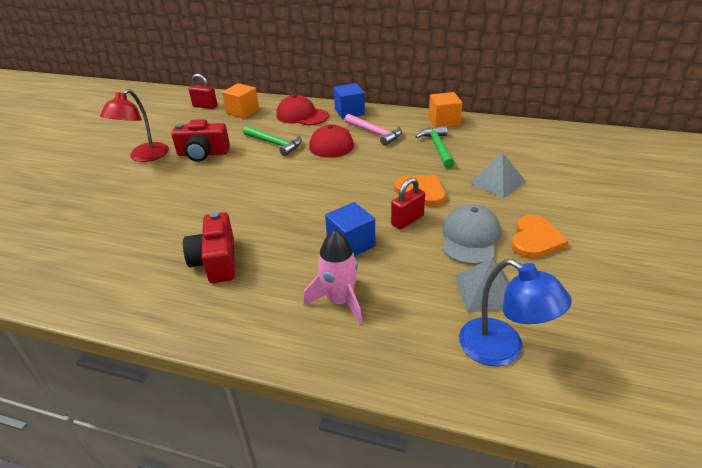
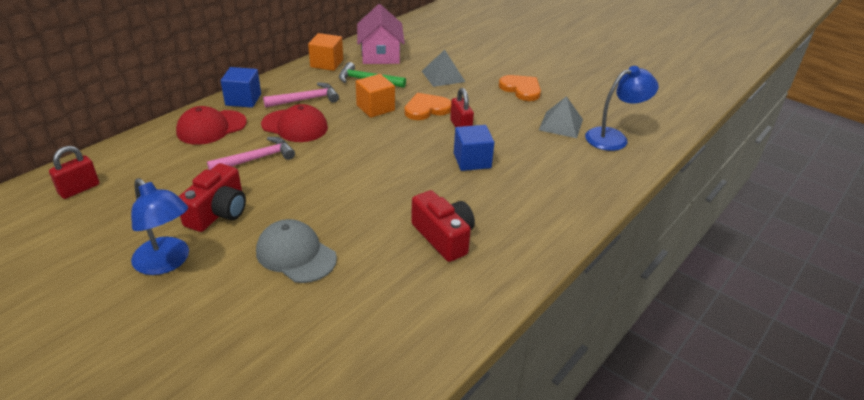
camera: 70 degrees left, 0 degrees up
(144, 157) = (167, 262): red lamp -> blue lamp
(216, 261) = (443, 237): red camera -> red camera turned 135 degrees counterclockwise
(242, 111) = (142, 163): orange cube -> orange cube (375, 108)
(275, 144) = (256, 159): green hammer -> pink hammer
(340, 301) = (537, 184): pink rocket -> none
(470, 238) = (502, 110): grey cap -> grey cap (296, 254)
(495, 138) = (380, 54): none -> pink house

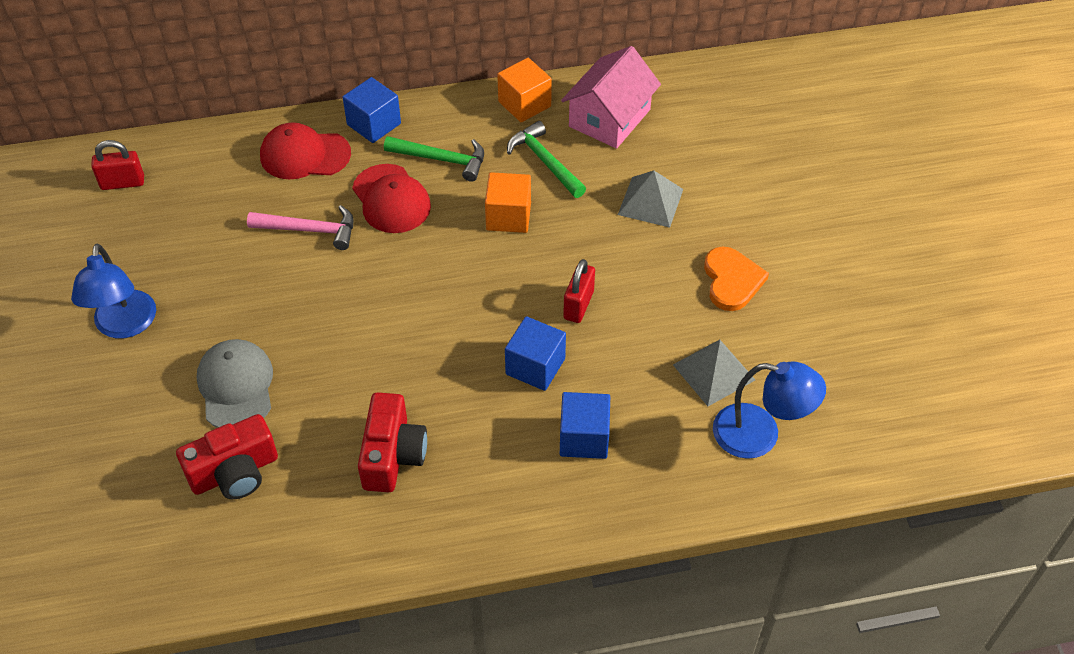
camera: 40 degrees right, 15 degrees up
(218, 212) = (214, 287): red camera -> red camera (235, 472)
(306, 99) = (442, 159): pink hammer -> green hammer
(426, 109) = (568, 251): orange heart -> none
(537, 177) = (584, 438): none -> blue cube

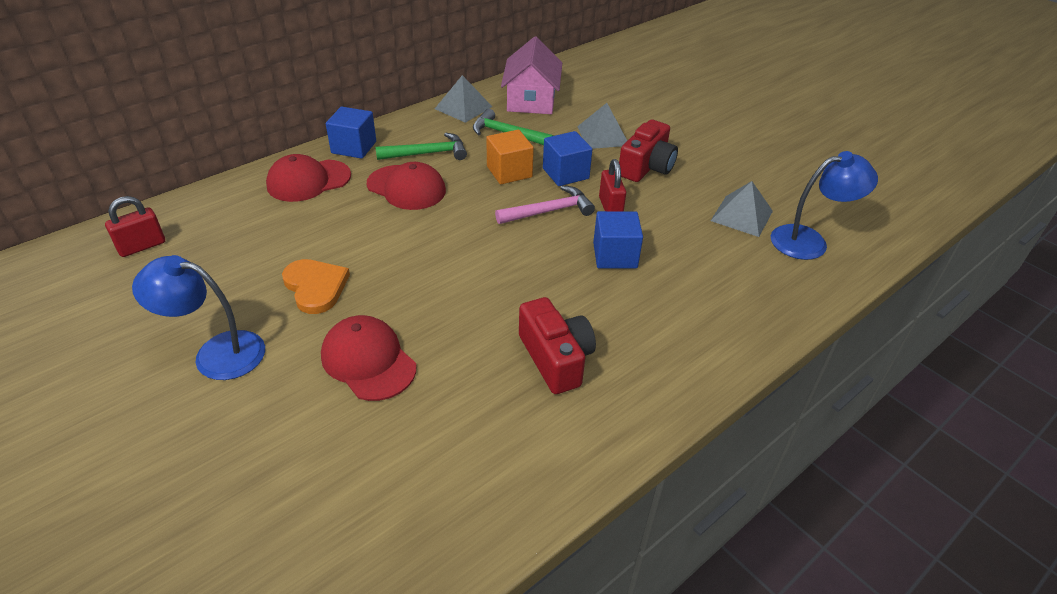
camera: 30 degrees left, 10 degrees down
(125, 326) = (216, 353): blue lamp -> blue lamp turned 135 degrees clockwise
(235, 472) = (420, 431): red camera -> red camera (646, 167)
(236, 386) = (368, 361): grey cap -> red cap
(310, 230) = (351, 227): pink hammer -> pink hammer (549, 211)
(524, 104) = (463, 107): orange cube -> grey pyramid
(584, 438) = (695, 288): blue cube -> blue cube (565, 173)
(732, 280) = (699, 161): orange heart -> orange heart (315, 287)

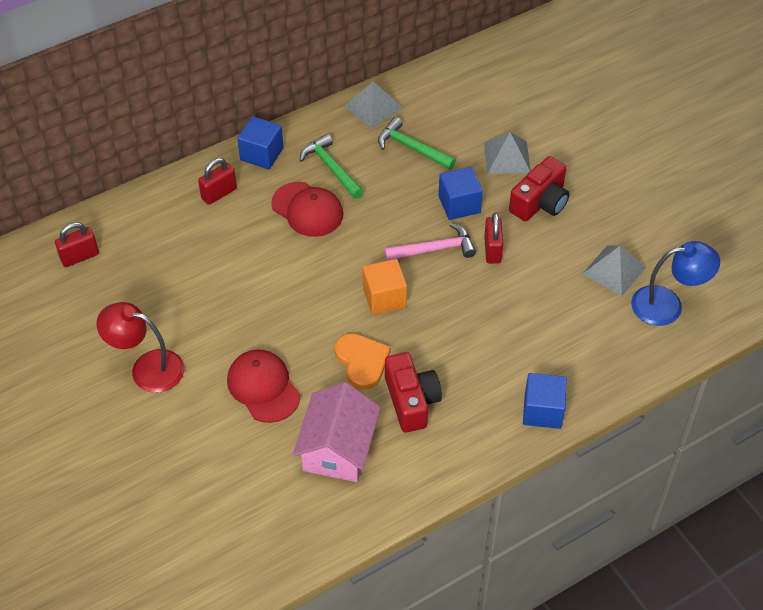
camera: 10 degrees right, 10 degrees up
(216, 353) = (147, 368): blue lamp -> red lamp
(308, 181) = (219, 193): red cap -> red padlock
(315, 287) = (224, 313): orange heart -> orange heart (362, 361)
(427, 153) = (331, 168): green hammer -> green hammer turned 120 degrees counterclockwise
(509, 172) = (405, 198): orange cube -> orange cube (384, 297)
(531, 100) = (444, 101): pink house -> pink house (338, 448)
(615, 255) = (483, 304): blue cube -> blue cube (542, 411)

